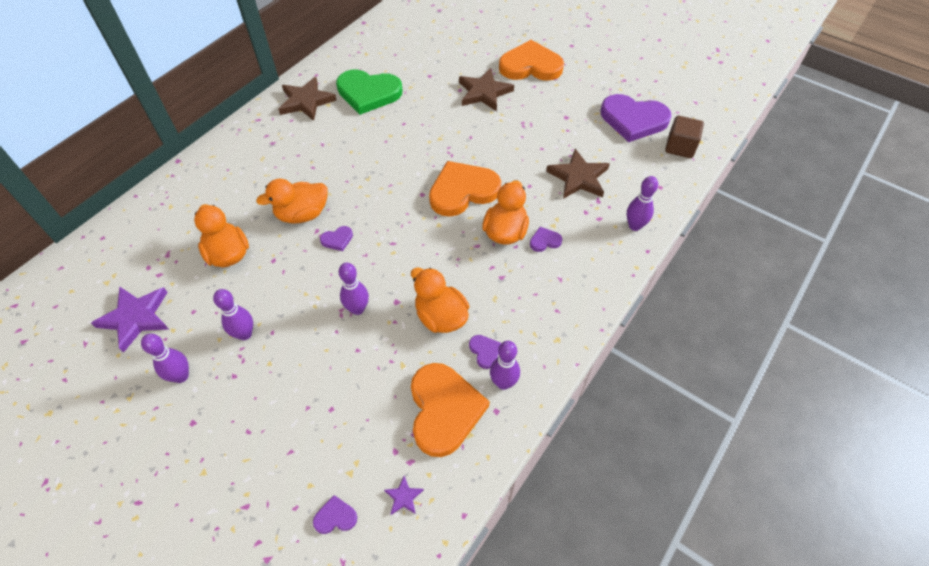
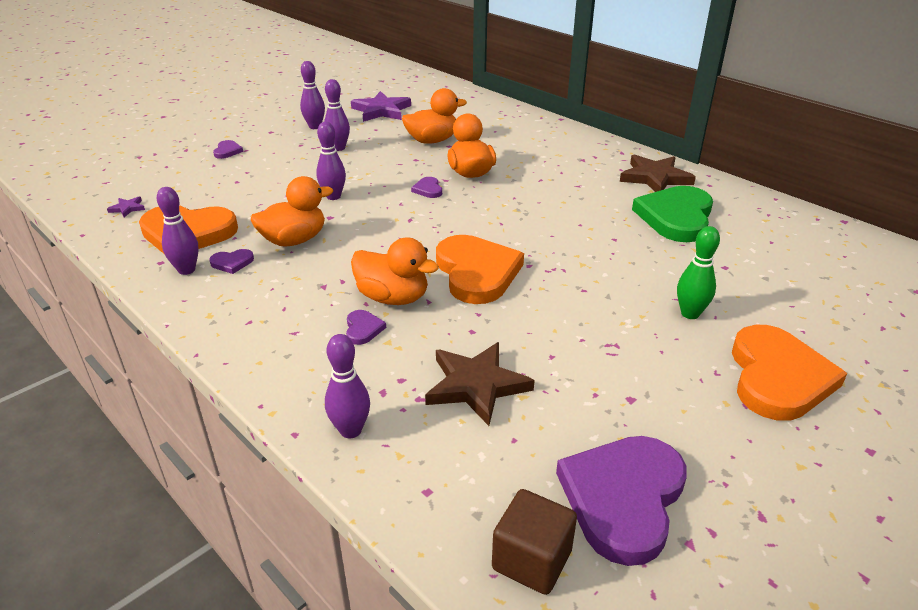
camera: 100 degrees right, 20 degrees down
(335, 517) = (142, 180): purple heart -> purple heart (227, 151)
(484, 92) = (690, 313): brown star -> green bowling pin

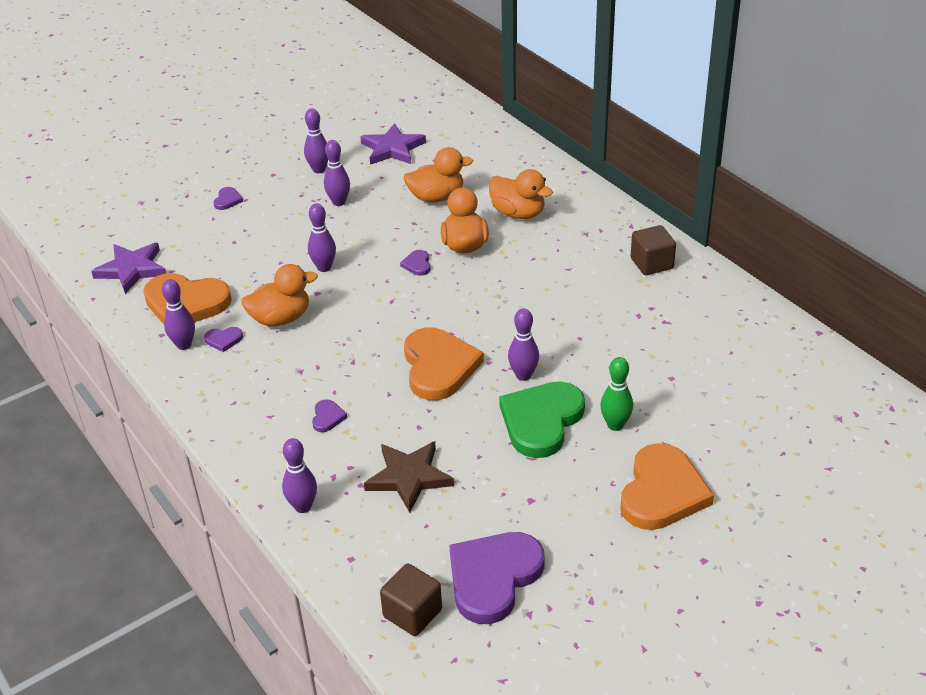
camera: 10 degrees right, 5 degrees up
(127, 208) = (132, 269): purple star -> purple star, size x2.20
(393, 298) = (358, 388): orange duck -> orange duck (518, 213)
(570, 274) = (523, 375): none -> purple bowling pin
(655, 178) = (651, 263): brown star -> brown cube
(676, 217) = (650, 316): green heart -> green heart (541, 421)

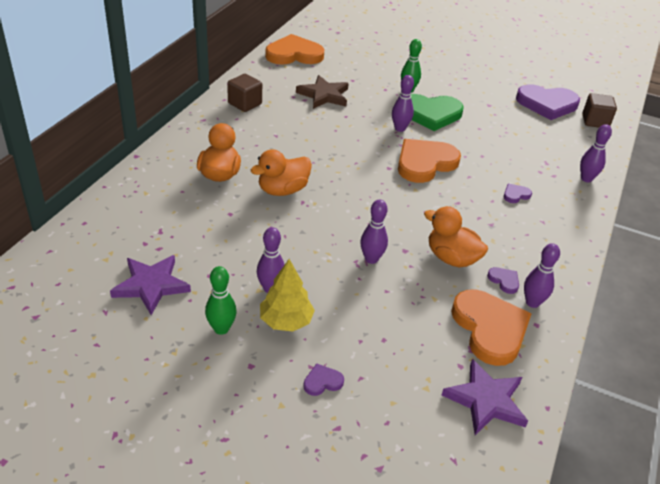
camera: 125 degrees left, 0 degrees up
(298, 200) = (286, 321): none -> yellow tree
(319, 170) = (221, 329): purple bowling pin -> green bowling pin
(409, 477) = (521, 147): brown star -> brown star (324, 95)
(417, 264) = (326, 207): purple heart -> none
(436, 197) = (223, 226): orange duck -> none
(662, 492) = (440, 70): orange heart -> orange heart (294, 54)

